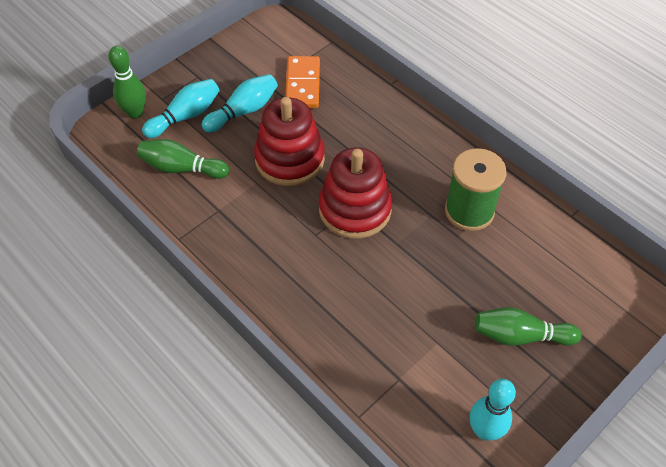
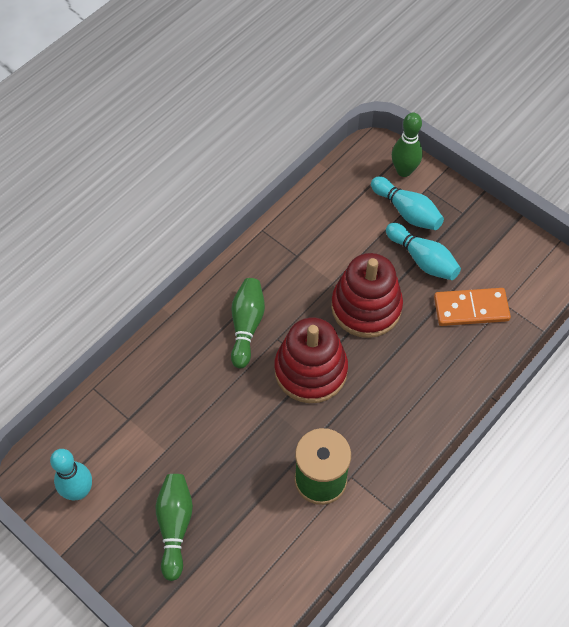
camera: 85 degrees right, 5 degrees up
(182, 168) = (342, 219): green bowling pin -> green bowling pin (246, 326)

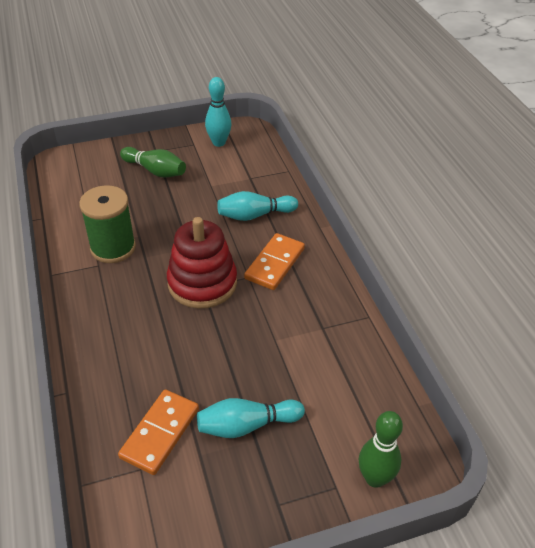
camera: 120 degrees right, 15 degrees down
(246, 326) = (275, 264): green bowling pin -> orange domino
(366, 307) = (230, 349): red stacking toy -> none
(407, 211) = (316, 447): turquoise bowling pin -> turquoise bowling pin (255, 215)

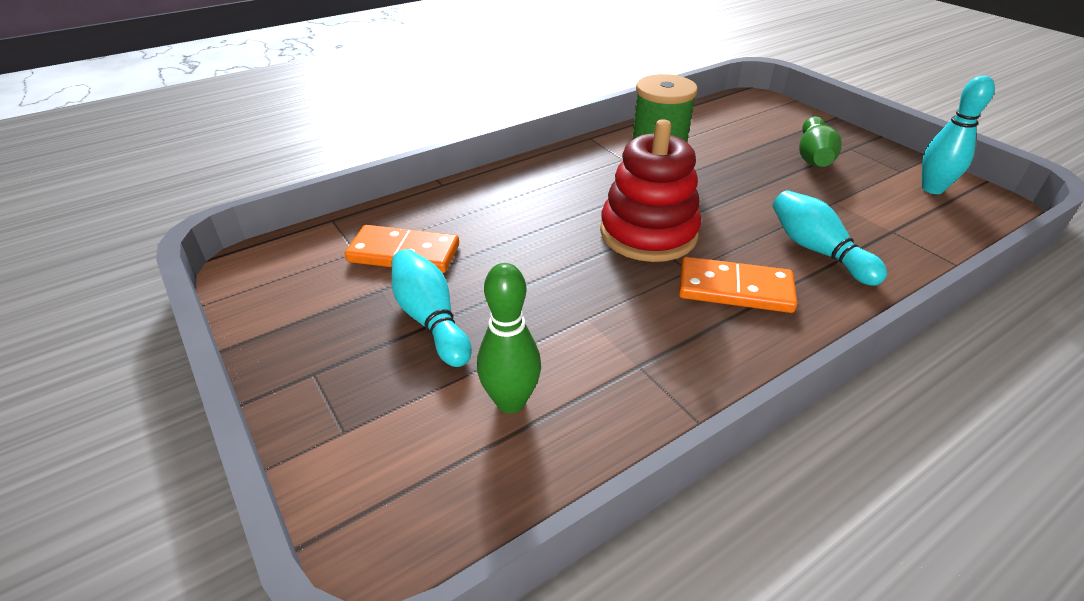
camera: 75 degrees right, 5 degrees down
(375, 478) = (362, 480): green bowling pin -> green bowling pin (510, 401)

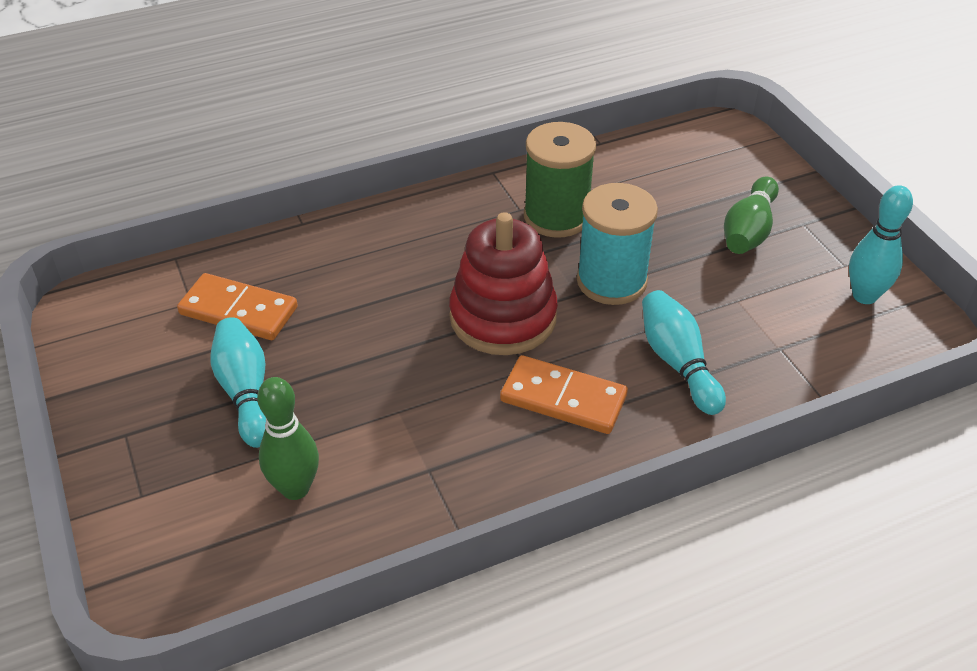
camera: 10 degrees right, 5 degrees up
(726, 199) = (611, 281): none -> turquoise spool

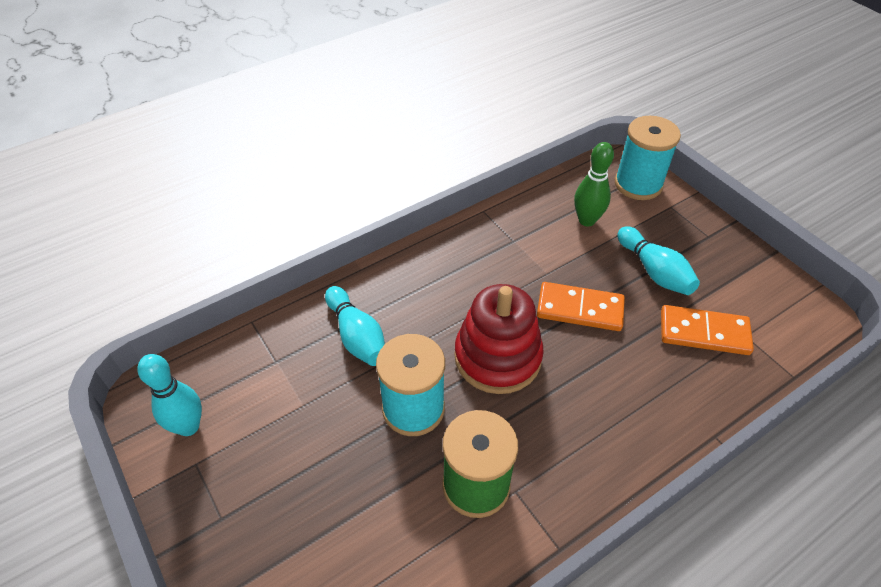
camera: 170 degrees right, 5 degrees up
(164, 548) = (638, 184): none -> turquoise spool
(563, 399) = (438, 296): orange domino -> orange domino (580, 309)
(748, 231) = (280, 496): green bowling pin -> none

